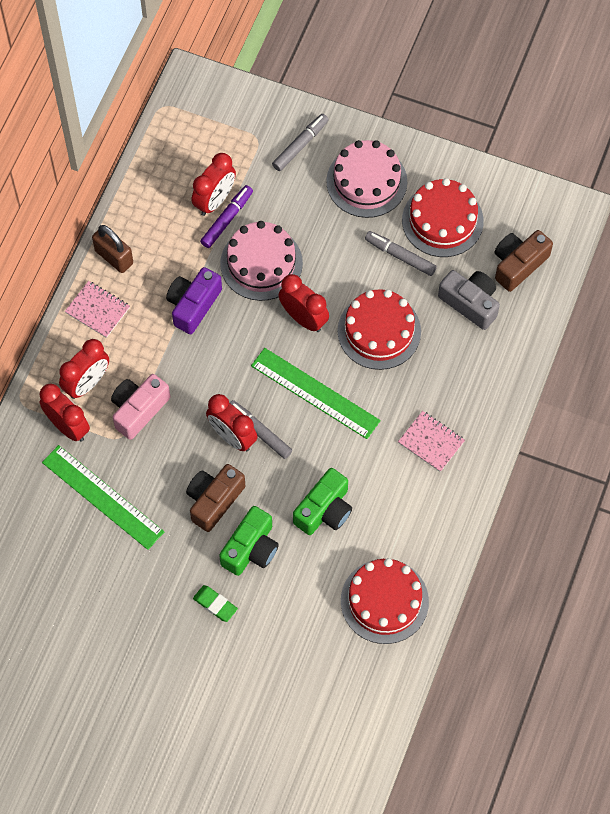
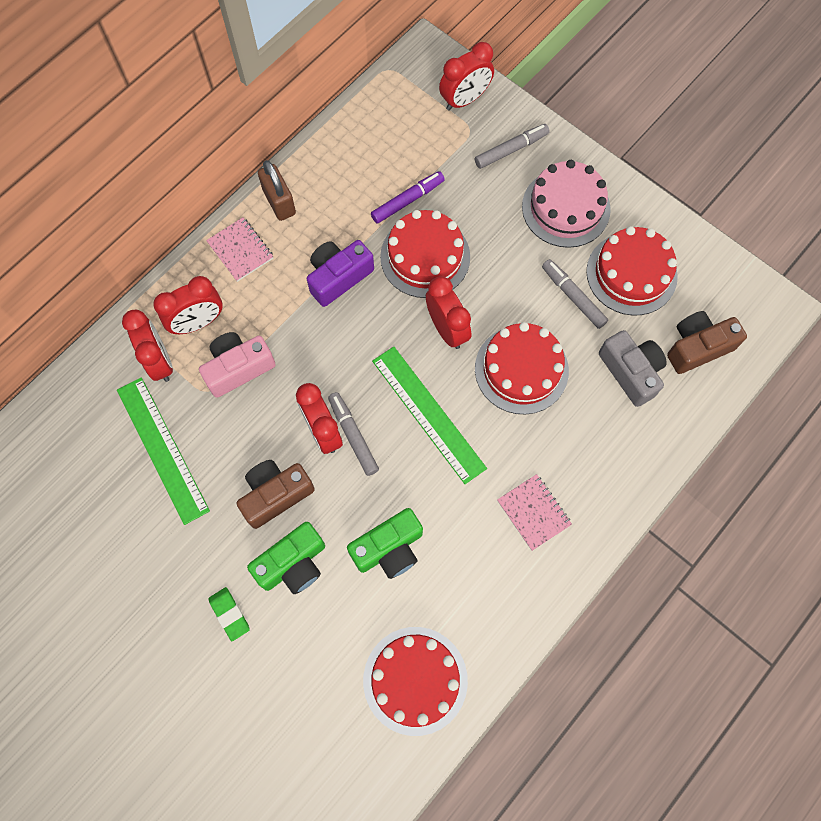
camera: 20 degrees right, 5 degrees up
(215, 200) = (403, 178): red clock -> red clock (464, 100)
(261, 263) = (425, 257): pink cake -> red cake

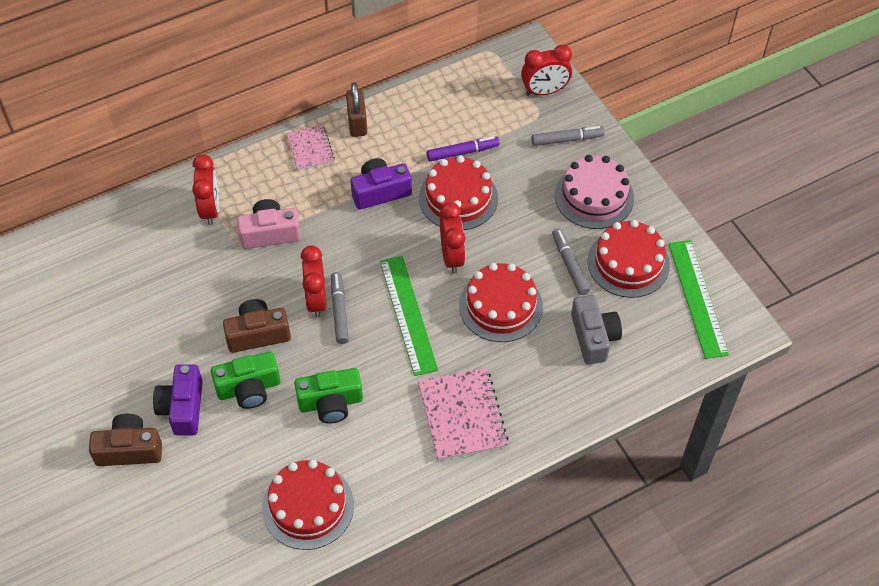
camera: 20 degrees right, 15 degrees down
(163, 449) = (184, 273): green ruler -> green ruler (698, 298)
(198, 322) = (253, 191): red clock -> none
(229, 614) = (183, 407): green eraser -> purple camera
(533, 512) = (462, 416): pink notebook -> pink notebook, size x1.64
(697, 347) = (661, 336): brown camera -> brown camera (129, 449)

